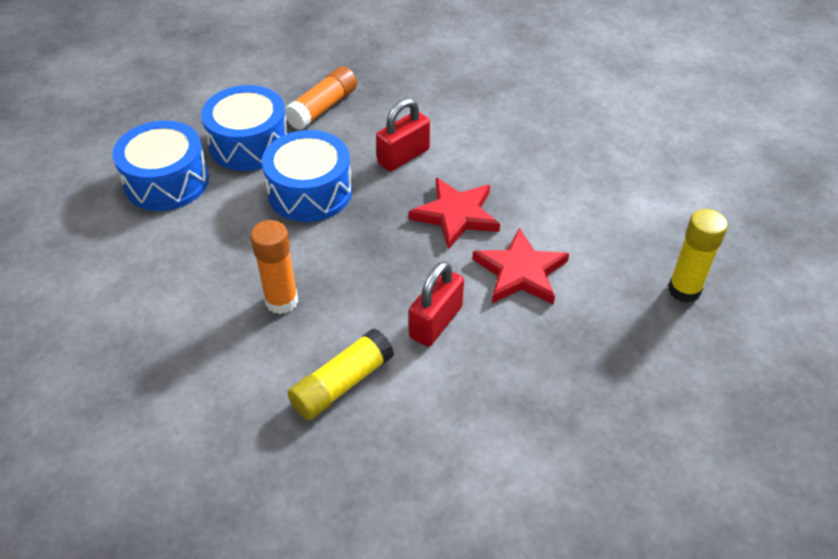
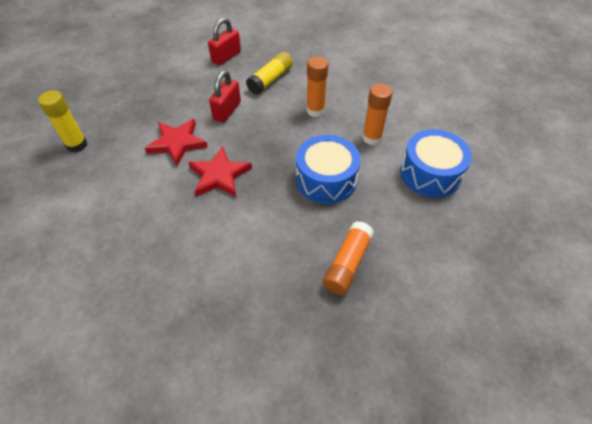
camera: 170 degrees right, 5 degrees up
(215, 240) = (371, 138): none -> orange glue stick
(249, 144) = (390, 215): blue drum -> none
(403, 156) = (264, 220): red padlock -> red padlock (226, 57)

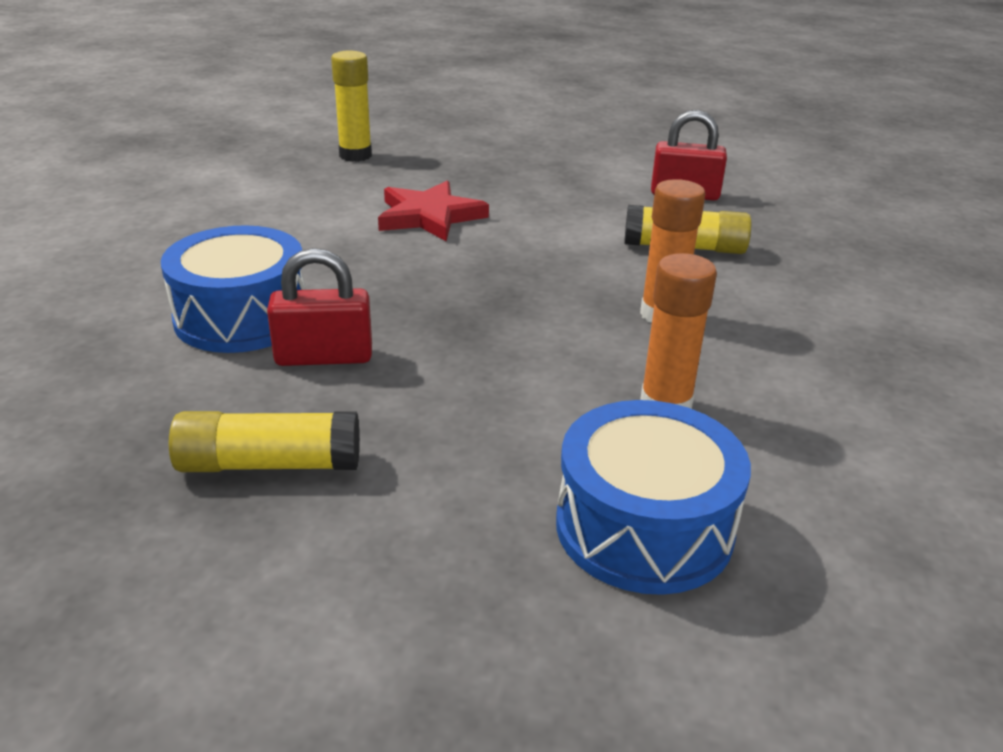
camera: 60 degrees right, 20 degrees down
(219, 175) = (390, 269): red star -> none
(227, 111) = (551, 232): red padlock -> red padlock (324, 356)
(326, 179) = (480, 378): blue drum -> blue drum (242, 317)
(347, 263) = (269, 464): orange glue stick -> yellow glue stick

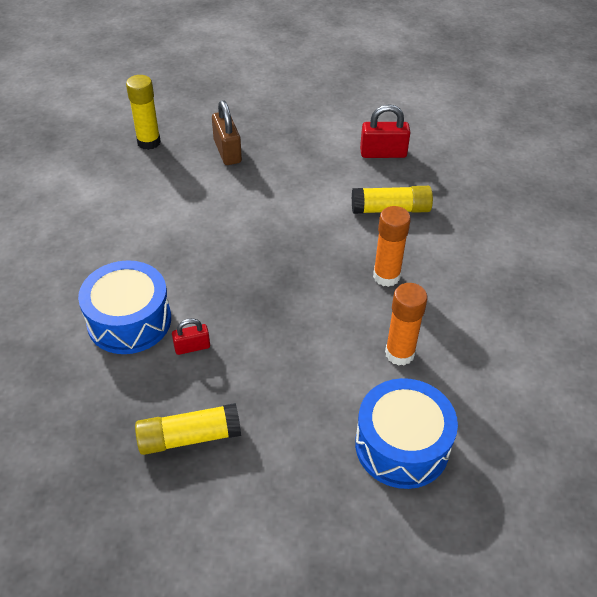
camera: 10 degrees left, 15 degrees up
(324, 356) = (192, 347): red padlock -> red padlock, size x0.60
(429, 216) = (219, 202): red star -> none
(459, 172) = (227, 151): none -> brown padlock

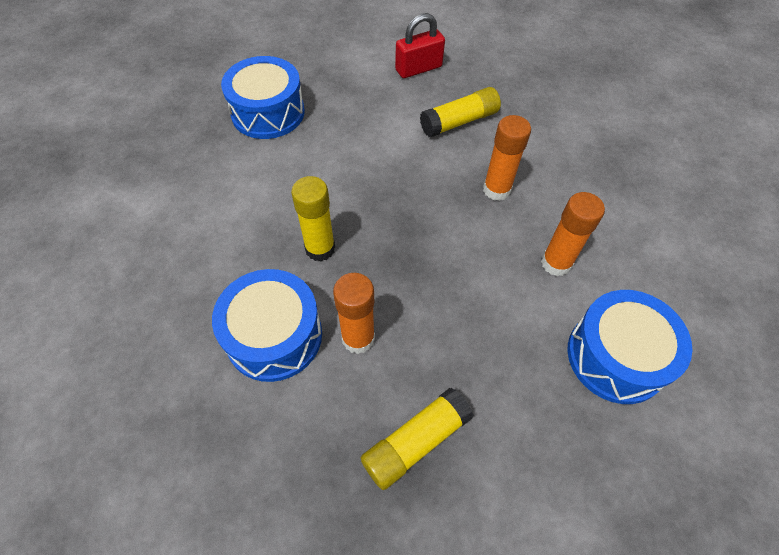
camera: 25 degrees left, 10 degrees up
(149, 142) = (178, 128): yellow glue stick -> yellow glue stick (320, 248)
(192, 347) = (358, 338): red padlock -> orange glue stick
(227, 151) = (268, 112): brown padlock -> blue drum

